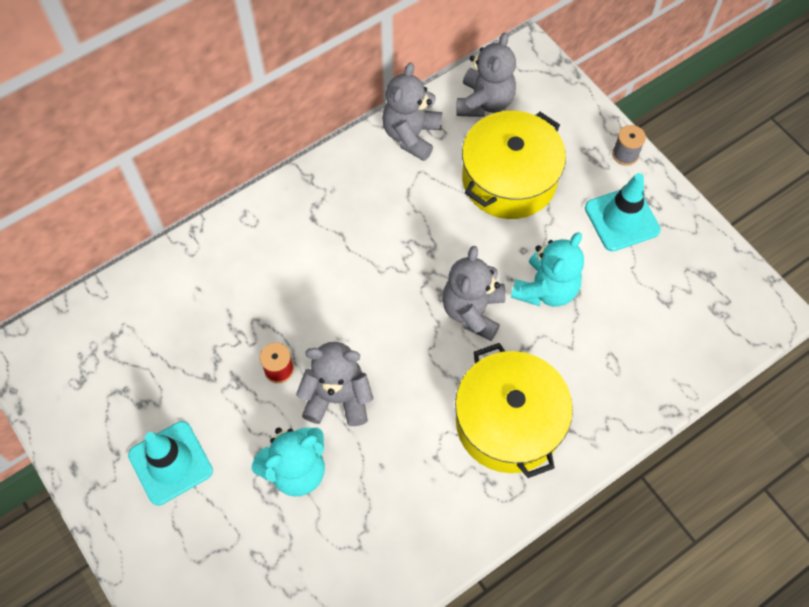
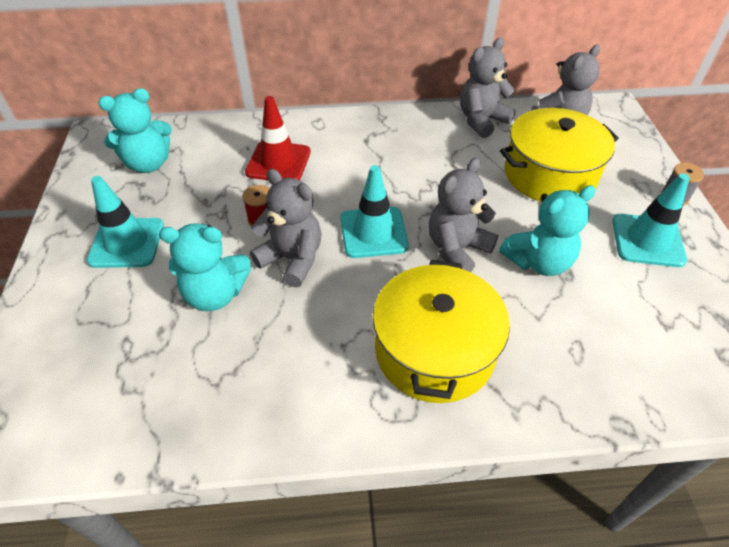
camera: 30 degrees right, 15 degrees down
(111, 361) = (148, 164): none -> turquoise teddy bear
(244, 292) = (278, 162): none -> red traffic cone
(390, 330) = (373, 232): none -> turquoise traffic cone

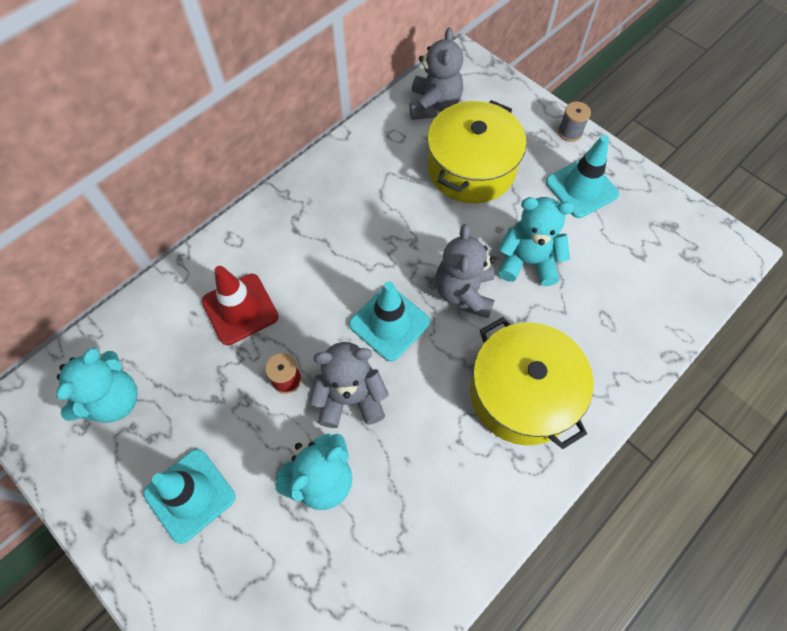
camera: 40 degrees left, 15 degrees up
(481, 121) = (373, 142): grey teddy bear -> none
(538, 262) = (527, 261): turquoise teddy bear -> turquoise teddy bear turned 105 degrees counterclockwise

